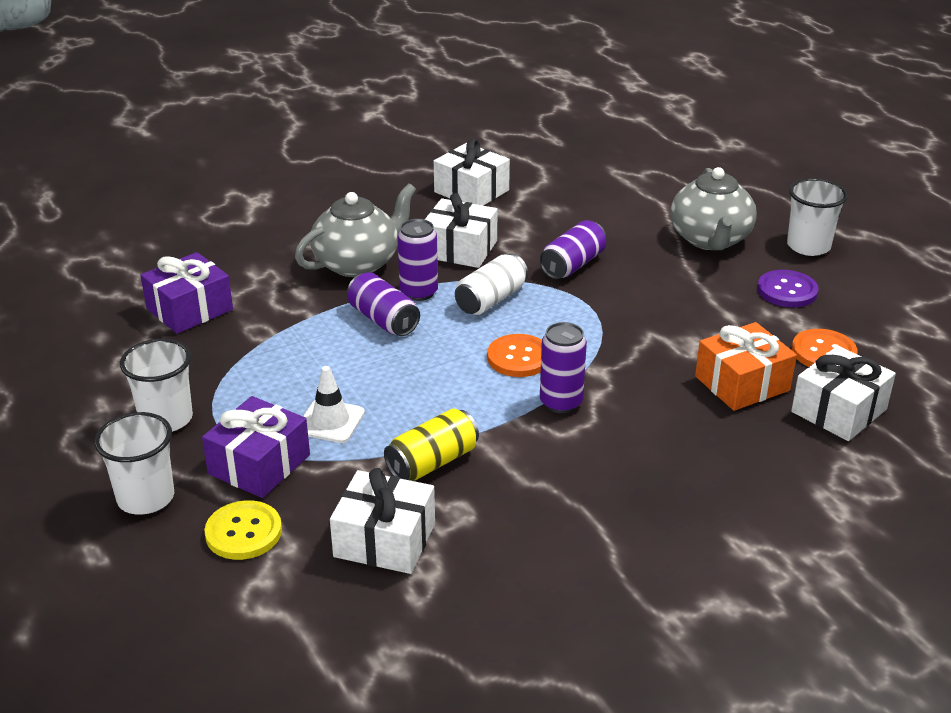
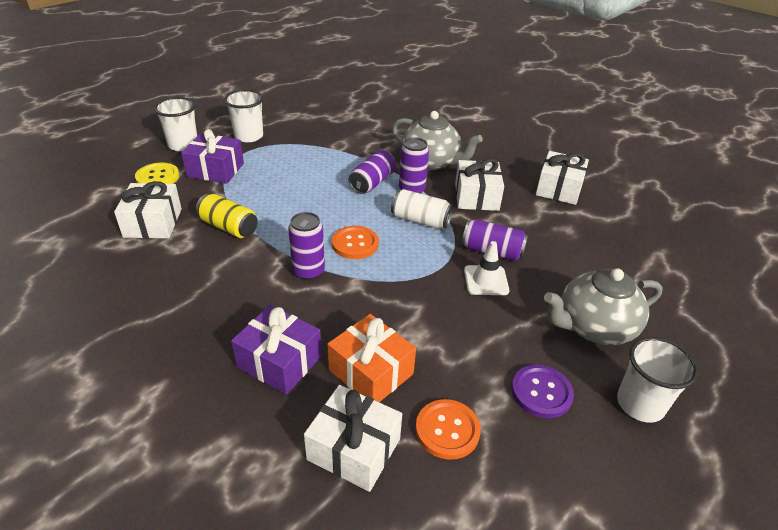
camera: 70 degrees right, 5 degrees up
(189, 309) = (350, 121): purple gift -> purple gift (279, 361)
(330, 421) = (260, 184): white traffic cone -> white traffic cone (486, 280)

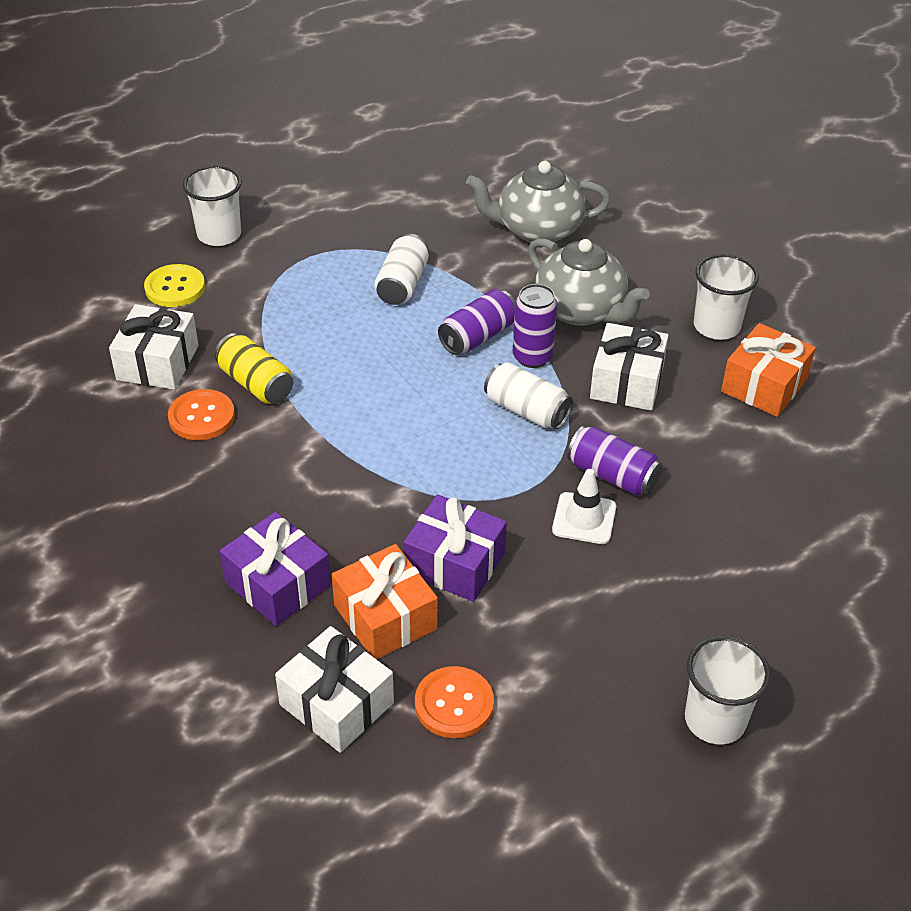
camera: 15 degrees right, 5 degrees up
(215, 170) = (256, 285): purple gift -> purple gift (454, 563)
(249, 136) = (317, 229): white cup -> white cup (716, 326)
(308, 271) = (345, 467): purple can -> none
(313, 159) = (402, 284): none -> white can
(355, 244) = (420, 435): orange button -> orange button (201, 417)
(541, 392) = (591, 682): purple button -> none
(559, 189) = (764, 385): white gift -> orange gift
(593, 327) = (706, 610): grey teapot -> grey teapot (537, 230)

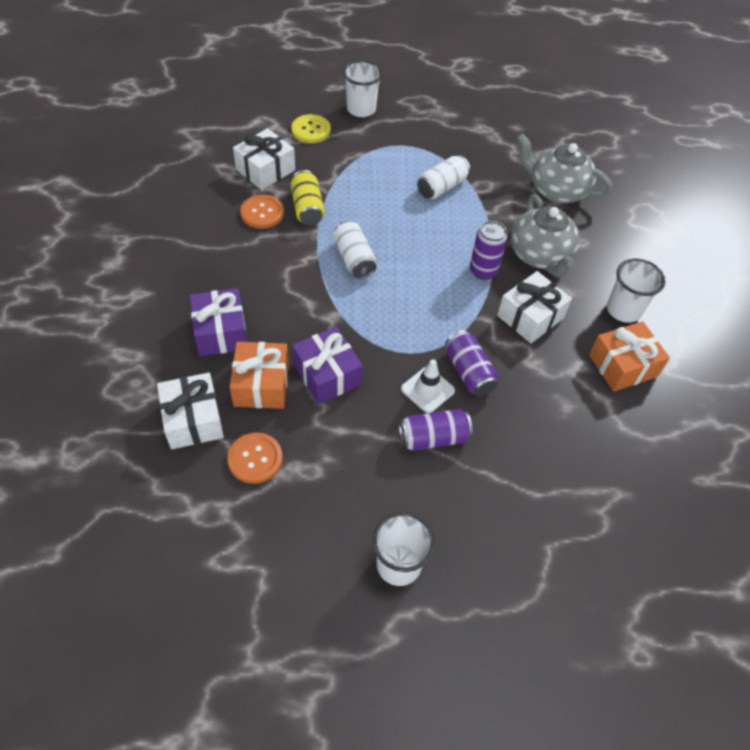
camera: 30 degrees right, 10 degrees up
(477, 336) = (460, 241): purple can -> purple can (433, 438)
(526, 411) = (450, 303): white can -> white can (354, 259)

